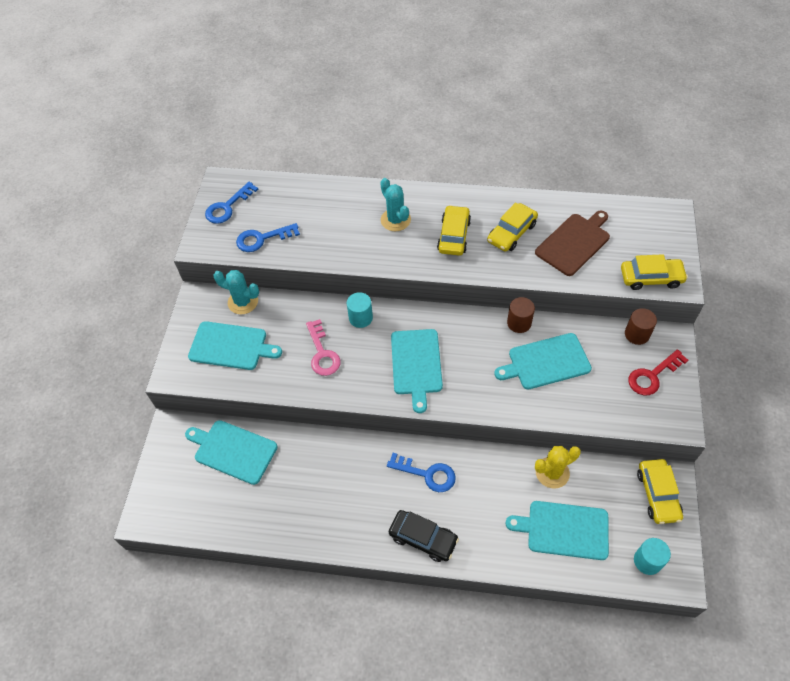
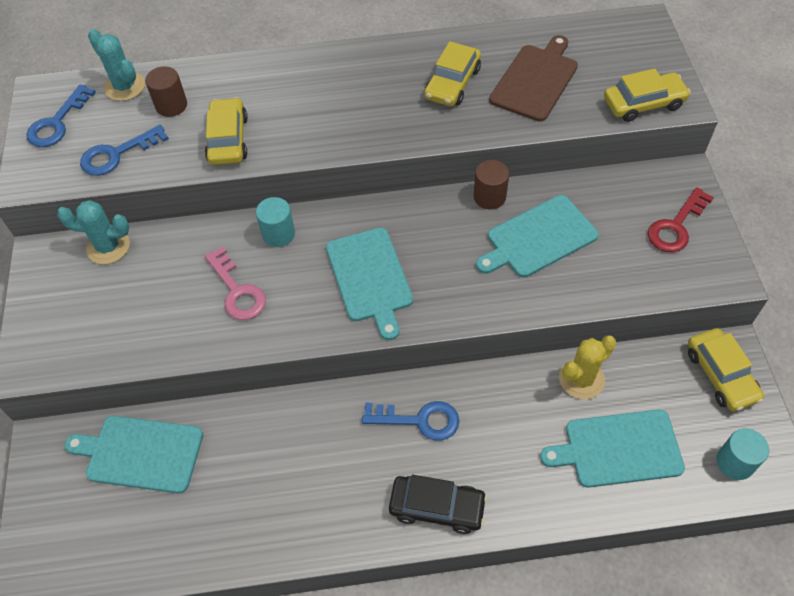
camera: 15 degrees left, 0 degrees up
(231, 346) = (105, 309): turquoise cutting board -> none
(395, 220) = (295, 96): turquoise cactus -> turquoise cactus (125, 87)
(454, 236) = (378, 101): yellow car -> yellow car (228, 139)
(637, 334) = (641, 180): brown cylinder -> brown cylinder (171, 105)

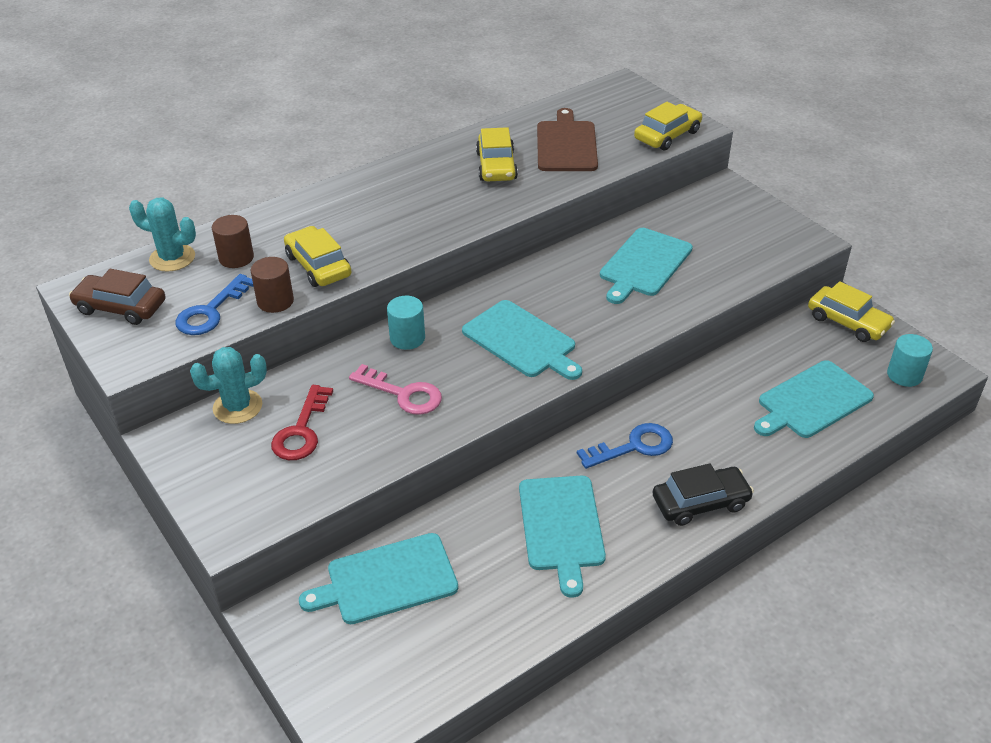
camera: 30 degrees left, 15 degrees down
(57, 123) = (121, 307): blue key -> brown car
(304, 472) = (561, 527): none -> turquoise cutting board
(489, 197) = (579, 250): brown cylinder -> brown cylinder (275, 301)
(581, 379) = (744, 365): yellow cactus -> none
(676, 226) = (746, 221): red key -> red key (301, 431)

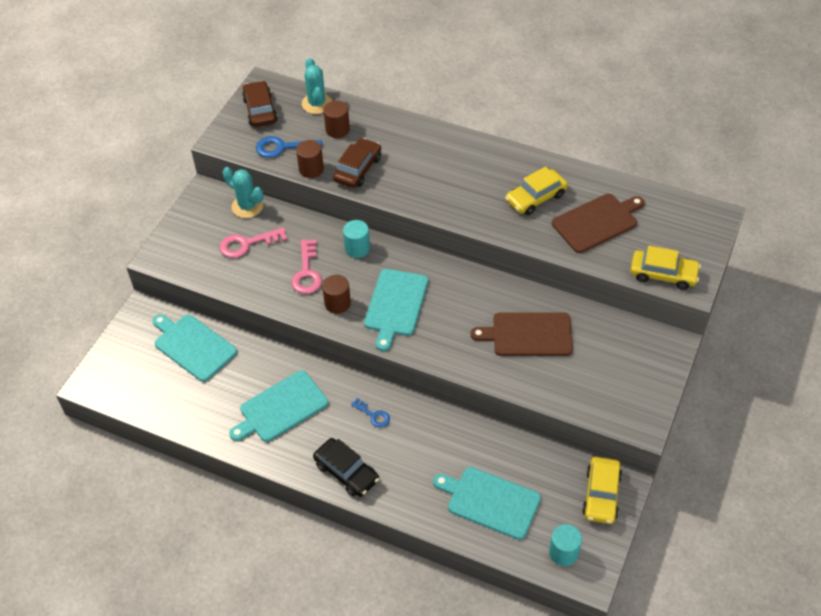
camera: 60 degrees right, 10 degrees up
(301, 431) = (247, 244): red key -> pink key
(318, 265) = (358, 169): yellow car -> brown car
(477, 386) = (337, 303): none -> brown cylinder
(634, 446) = (373, 415): blue key -> blue key, size x0.60
(644, 264) = (528, 334): turquoise cutting board -> brown cutting board

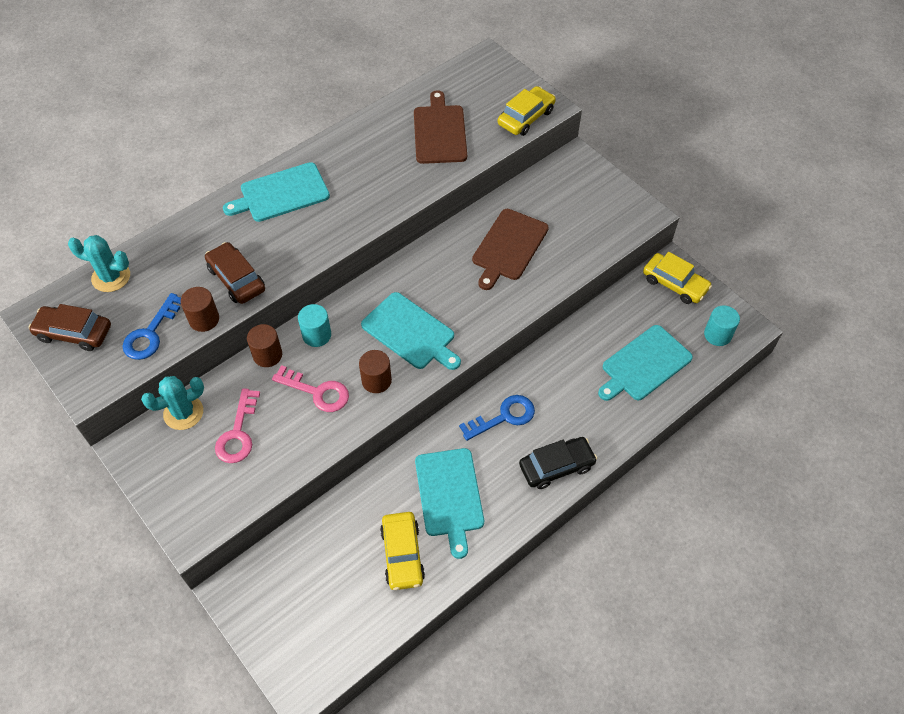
camera: 65 degrees left, 5 degrees up
(193, 346) = (317, 552): turquoise cutting board -> turquoise cutting board (281, 193)
(337, 130) = (166, 274): brown cylinder -> brown cylinder (267, 355)
(373, 415) = (504, 417): blue key -> blue key, size x1.66
(535, 197) = (380, 160): yellow car -> yellow car (402, 554)

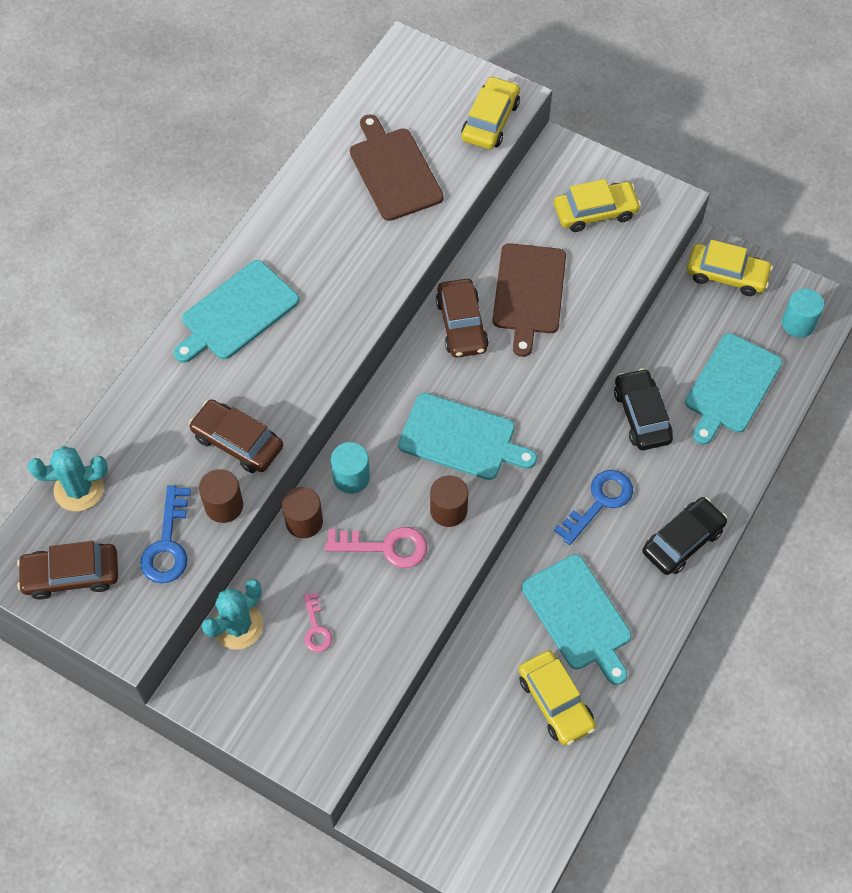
camera: 20 degrees left, 5 degrees up
(238, 433) = (316, 628): pink key -> pink key, size x0.60
(448, 254) = (461, 325): none -> brown car
(564, 364) = (642, 415): none -> black car
(584, 206) = (595, 212): none -> yellow car

